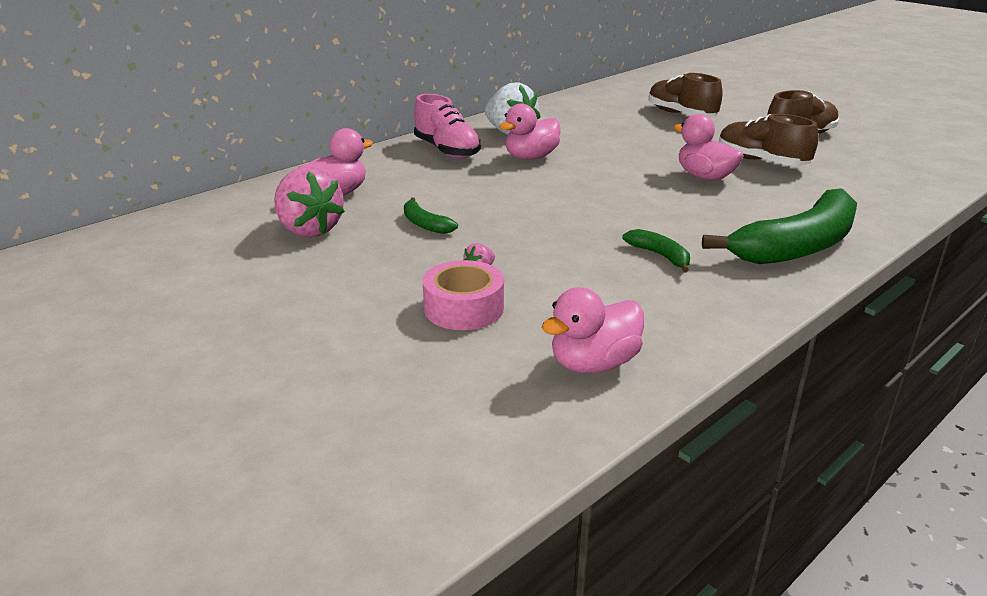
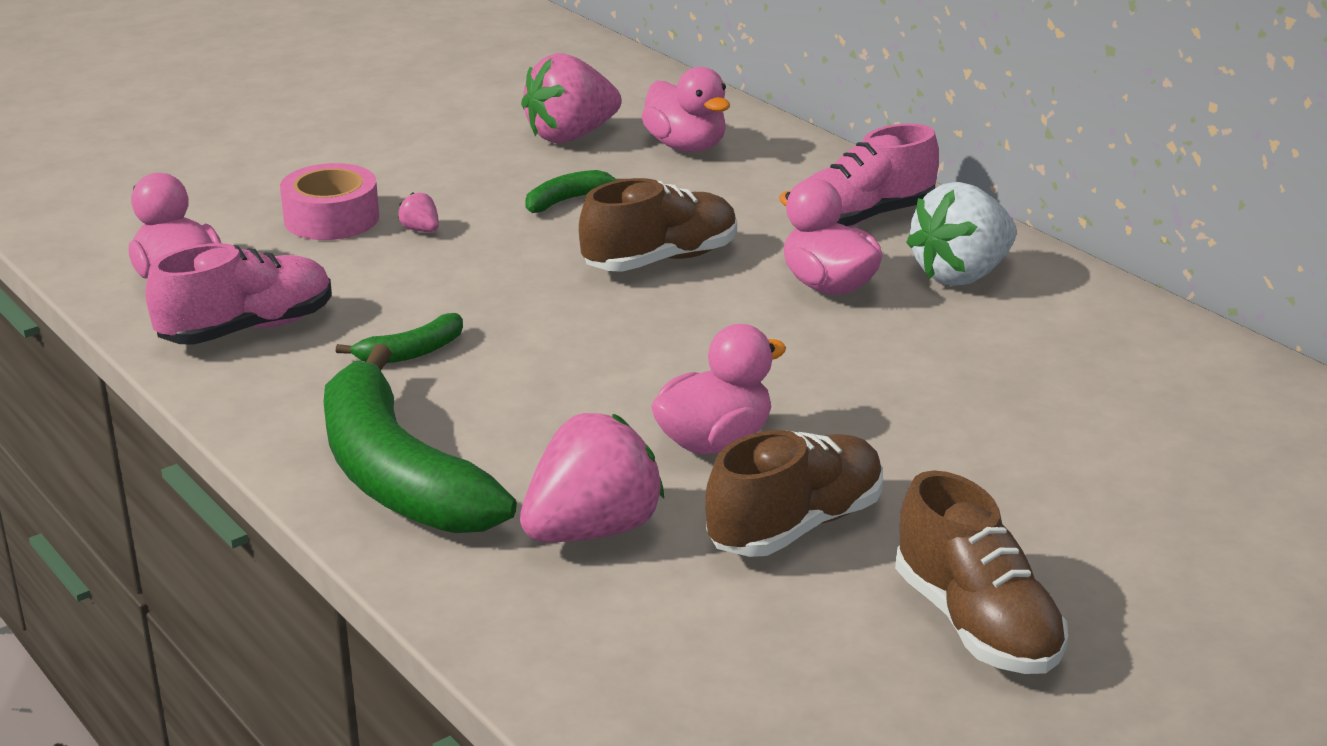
camera: 95 degrees right, 0 degrees up
(660, 318) = (247, 329): none -> pink shoe
(681, 114) = (1122, 480): brown shoe -> brown shoe (661, 260)
(802, 198) = (592, 530): none -> pink strawberry

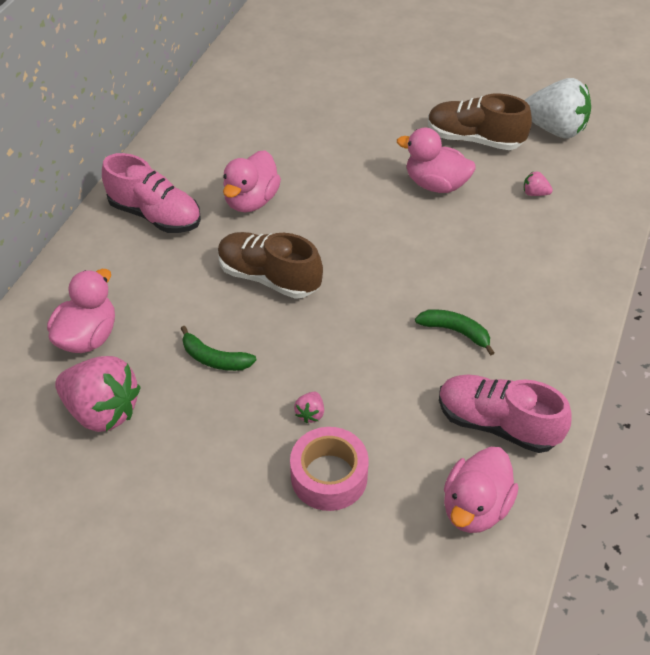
camera: 120 degrees left, 20 degrees up
(398, 475) = (560, 275): green banana -> none
(592, 530) = (535, 193): pink strawberry -> pink strawberry, size x0.41
(961, 275) = (203, 158): white strawberry -> white strawberry (554, 129)
(976, 624) = (489, 79): brown shoe -> none

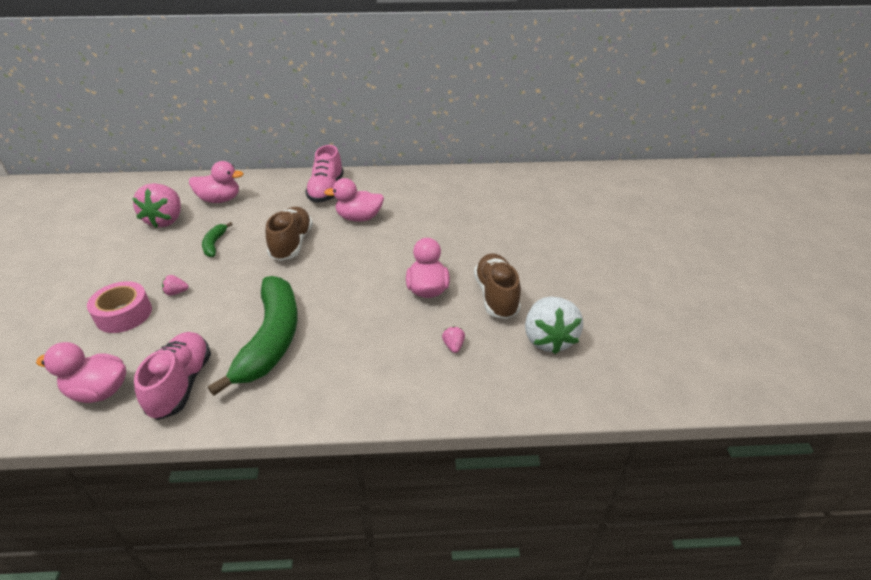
camera: 65 degrees right, 10 degrees down
(455, 332) = (271, 339): green banana -> green banana, size x2.31

